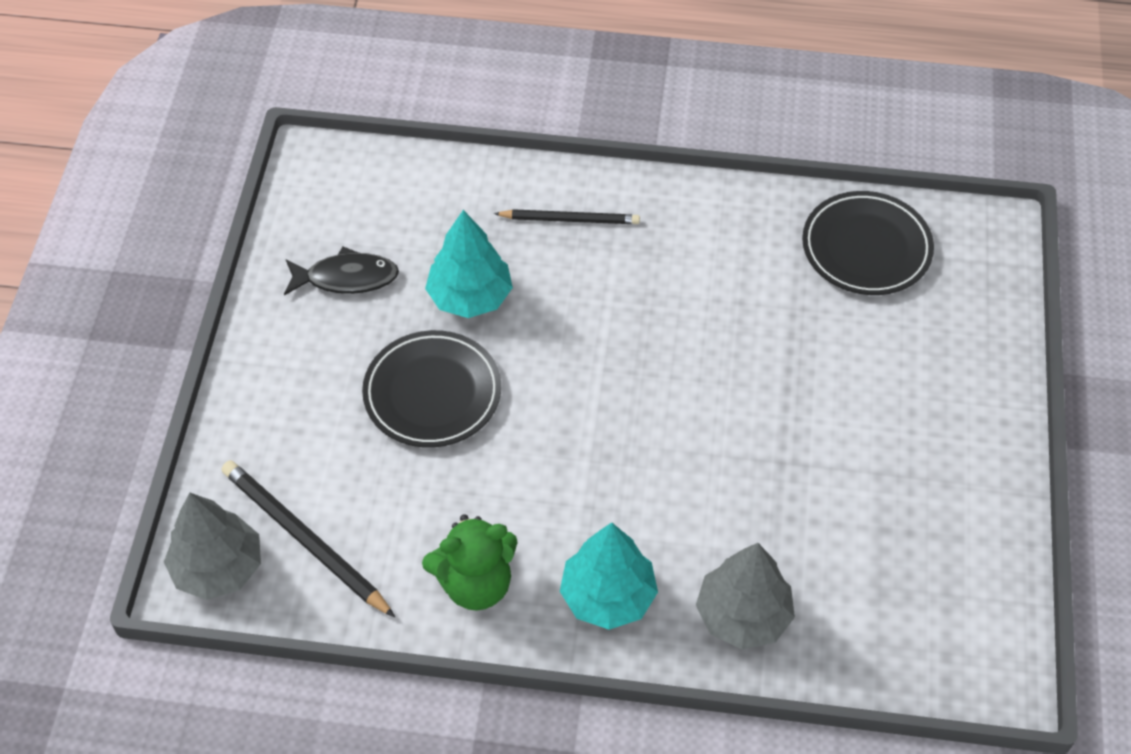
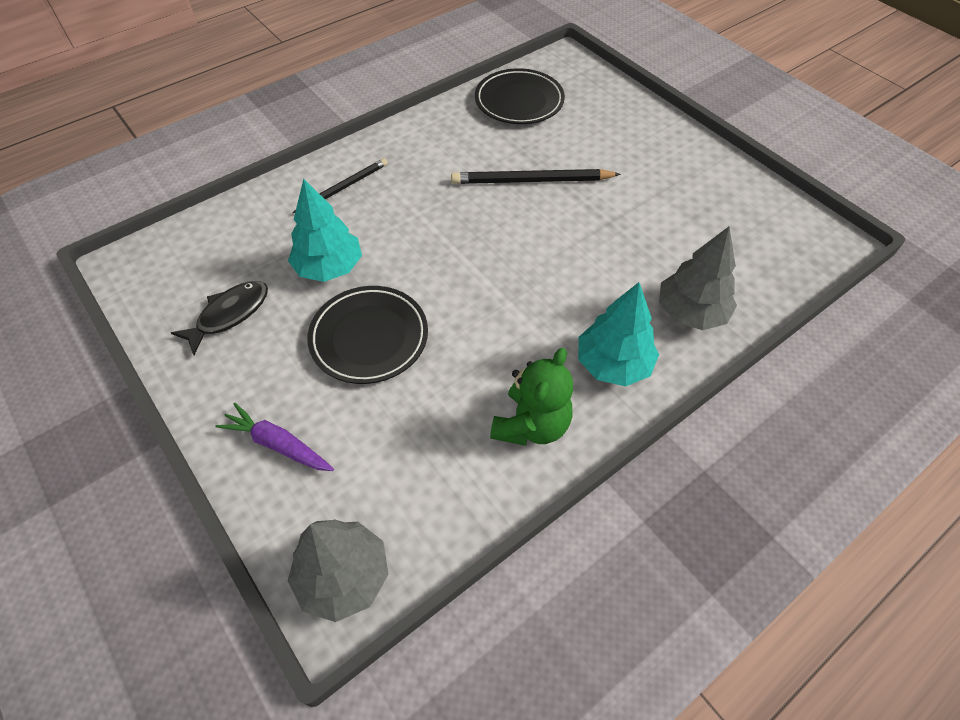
camera: 45 degrees left, 0 degrees up
(273, 426) = (278, 444): none -> purple carrot
(304, 539) = (386, 498): black pencil -> black pencil (531, 181)

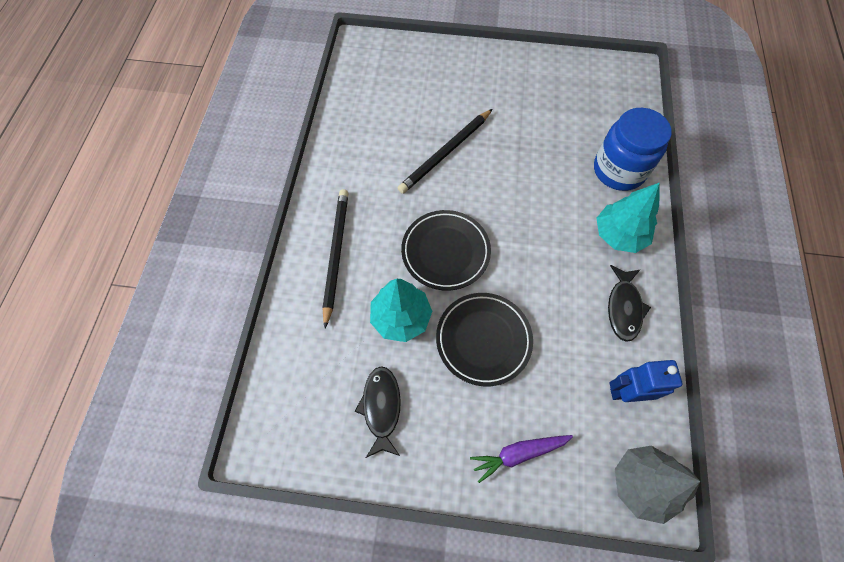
camera: 45 degrees left, 10 degrees up
(343, 187) = (336, 254): black pencil -> black pencil, size x1.50
(435, 491) = (626, 392): none -> blue robot
(519, 101) = (369, 99): black plate -> black plate (445, 252)
(531, 425) = (623, 308): green teddy bear -> black fish
(690, 312) = (618, 170): grey tree -> blue jar

